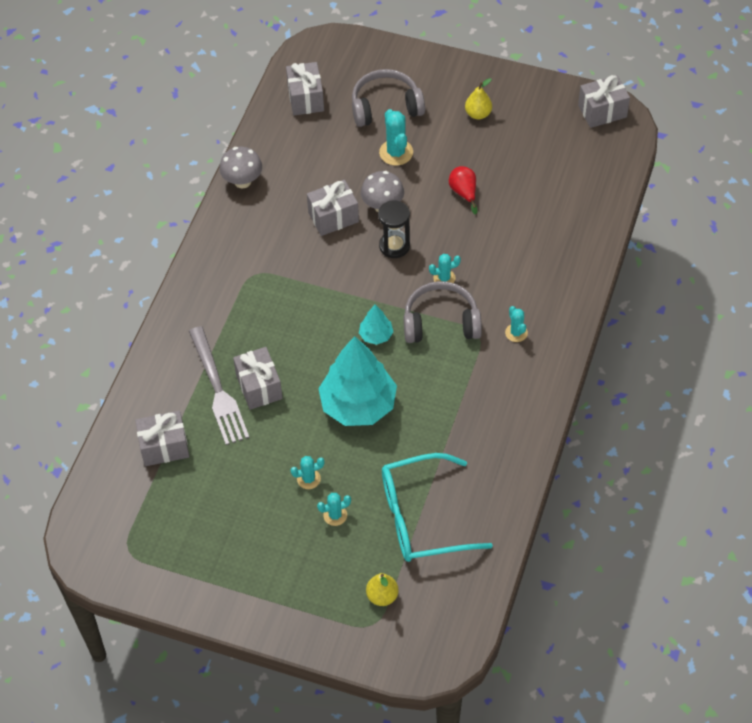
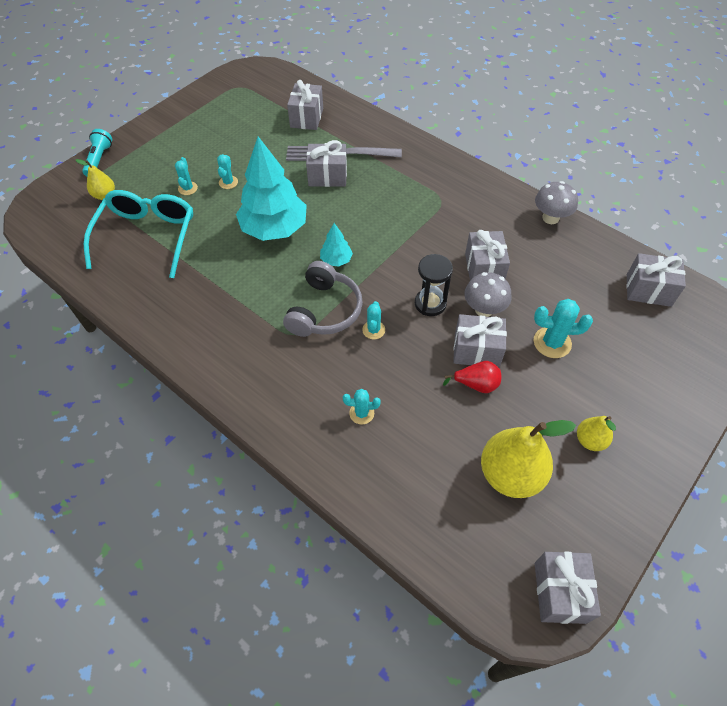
camera: 110 degrees right, 0 degrees up
(327, 638) = (99, 159): none -> turquoise flashlight
(386, 107) = (621, 354): grey headphones -> none
(430, 200) = (476, 351): none -> grey gift
(516, 333) = (280, 366): turquoise cactus -> turquoise cactus (361, 413)
(532, 154) = (510, 474): none -> yellow pear

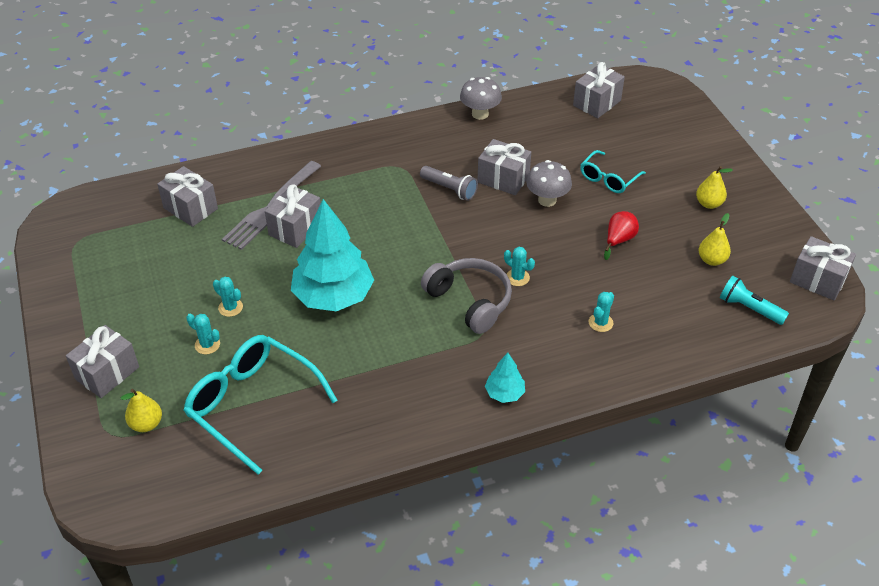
camera: 60 degrees left, 10 degrees down
(99, 159) = (74, 411): turquoise flashlight -> turquoise flashlight (749, 308)
(336, 260) = (414, 268): turquoise tree -> turquoise tree (504, 393)
(430, 303) = (515, 229): black hourglass -> none
(442, 240) = (450, 189): none -> grey flashlight
(476, 351) = (586, 224): grey gift -> grey gift (107, 373)
(510, 474) = (712, 260): yellow pear -> yellow pear, size x0.52
(552, 342) = (608, 178): turquoise cactus -> turquoise glasses

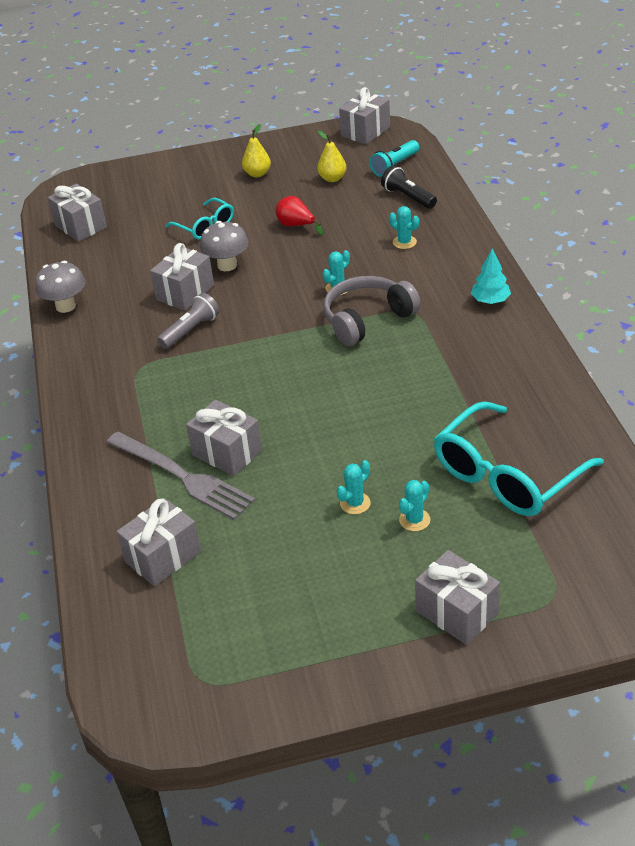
camera: 80 degrees left, 5 degrees down
(146, 424) = (537, 564): yellow pear -> none
(333, 296) = (347, 417): turquoise tree -> none
(687, 322) = (408, 197): none -> black flashlight

